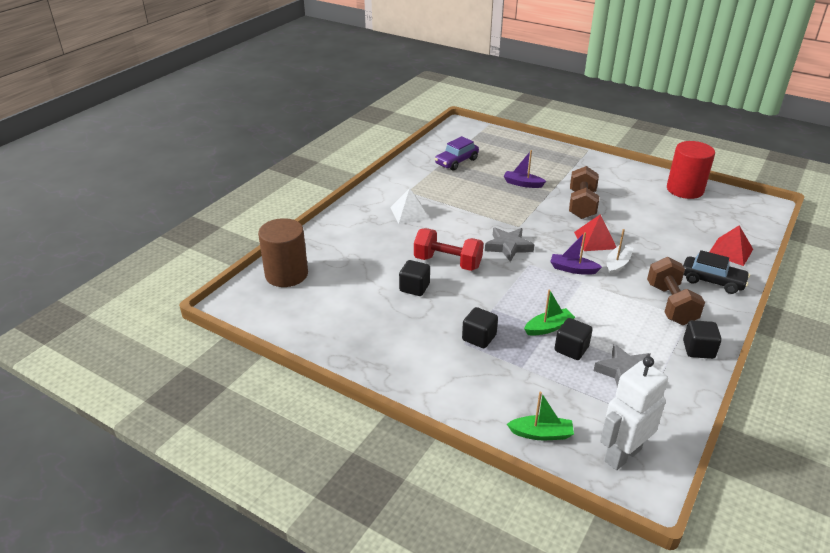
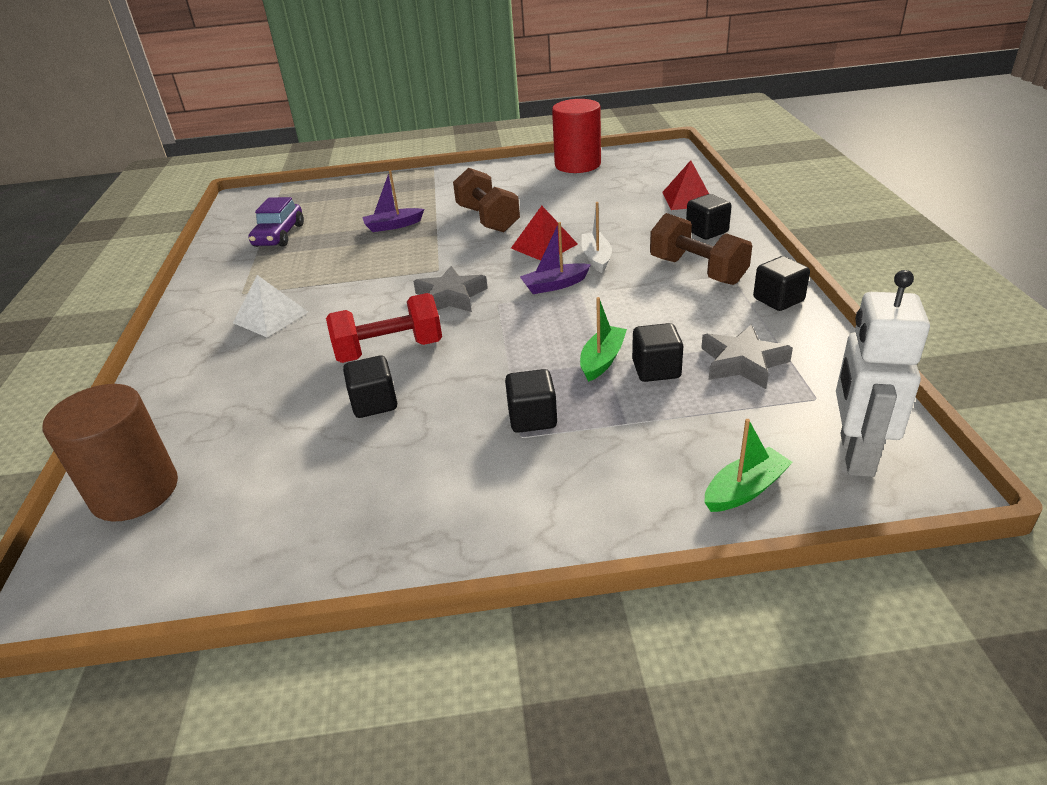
camera: 35 degrees left, 0 degrees up
(712, 281) = (706, 231): black car -> black cube

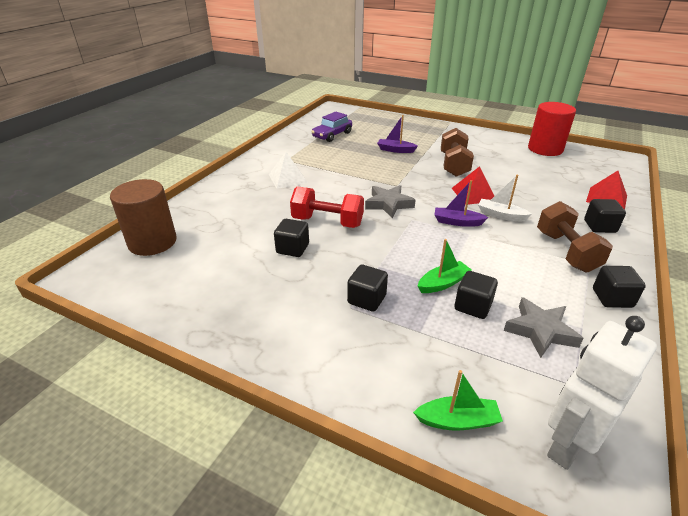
camera: 30 degrees right, 0 degrees up
(596, 258) = (501, 215): white boat -> white boat turned 90 degrees counterclockwise

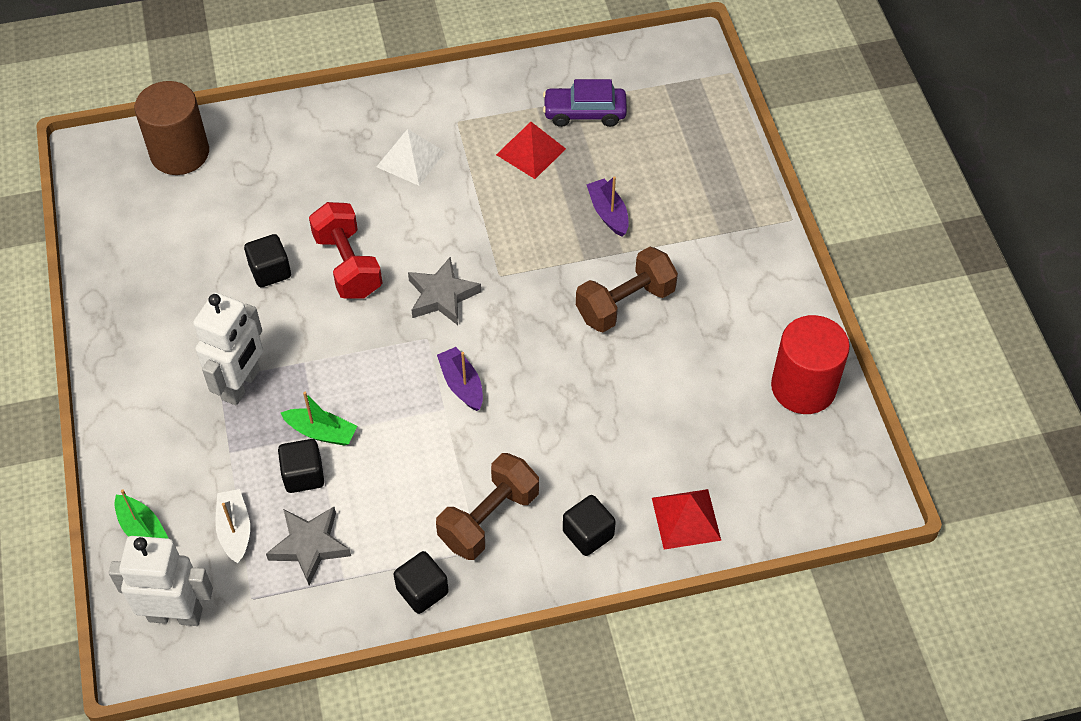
camera: 50 degrees right, 20 degrees up
(367, 299) = (241, 385): black cube -> white robot
(474, 194) = (553, 367): red pyramid -> red pyramid (531, 151)
(501, 215) = (521, 420): white boat -> white boat (235, 530)

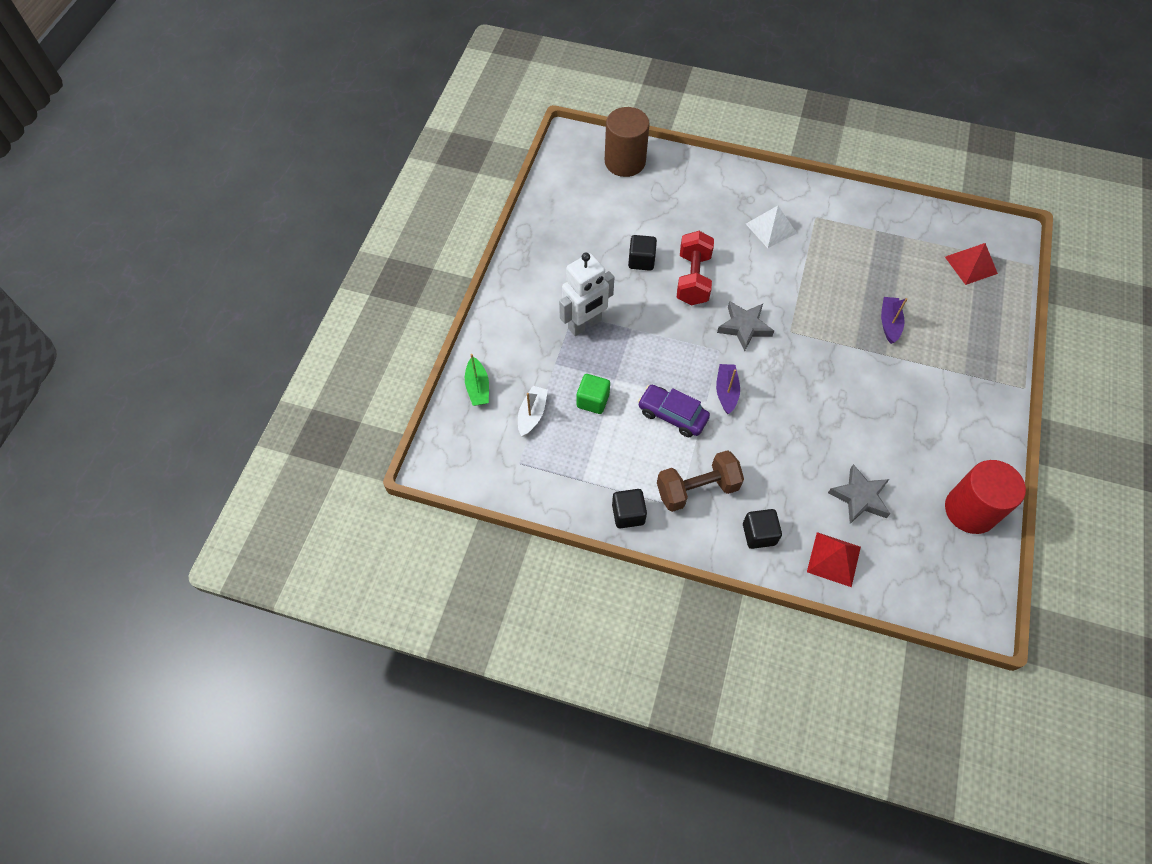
camera: 30 degrees right, 5 degrees up
(175, 614) = (469, 449): white robot -> none
(303, 475) = (593, 401): black cube -> green cube
(310, 546) = (572, 448): grey star -> grey star (860, 497)
(321, 432) = (618, 378): green boat -> none
(531, 151) = (856, 258): red pyramid -> red pyramid (971, 265)
(584, 113) = (908, 248): purple car -> purple car (672, 415)
(625, 303) = (868, 390): brown dumbbell -> none

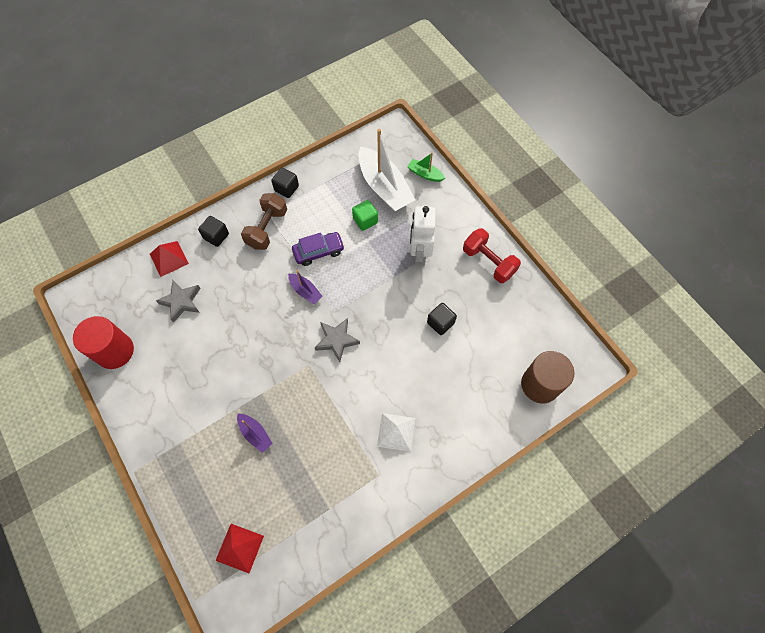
camera: 130 degrees right, 5 degrees up
(532, 414) = (384, 187): white boat -> white boat, size x2.09
(693, 279) = (399, 342): red dumbbell -> red dumbbell (488, 262)

